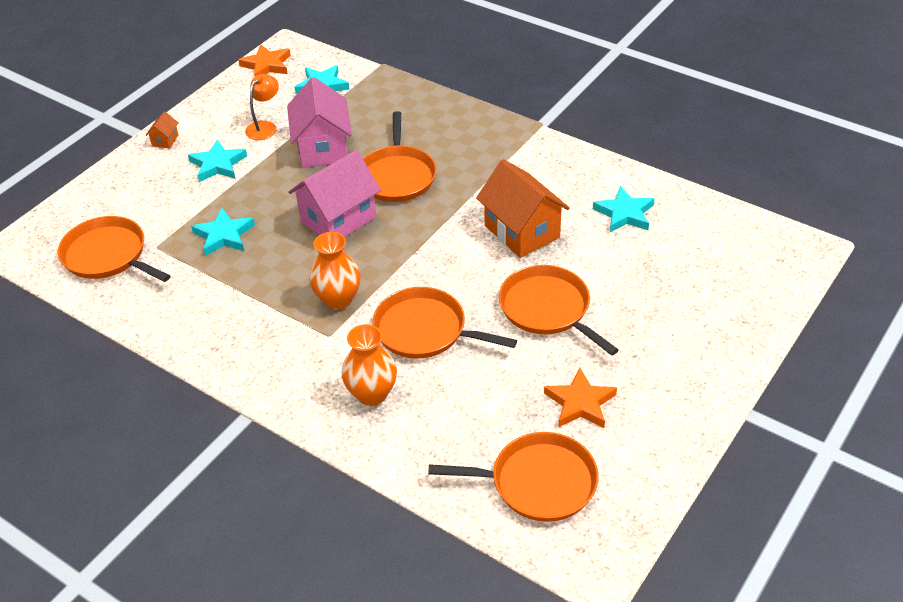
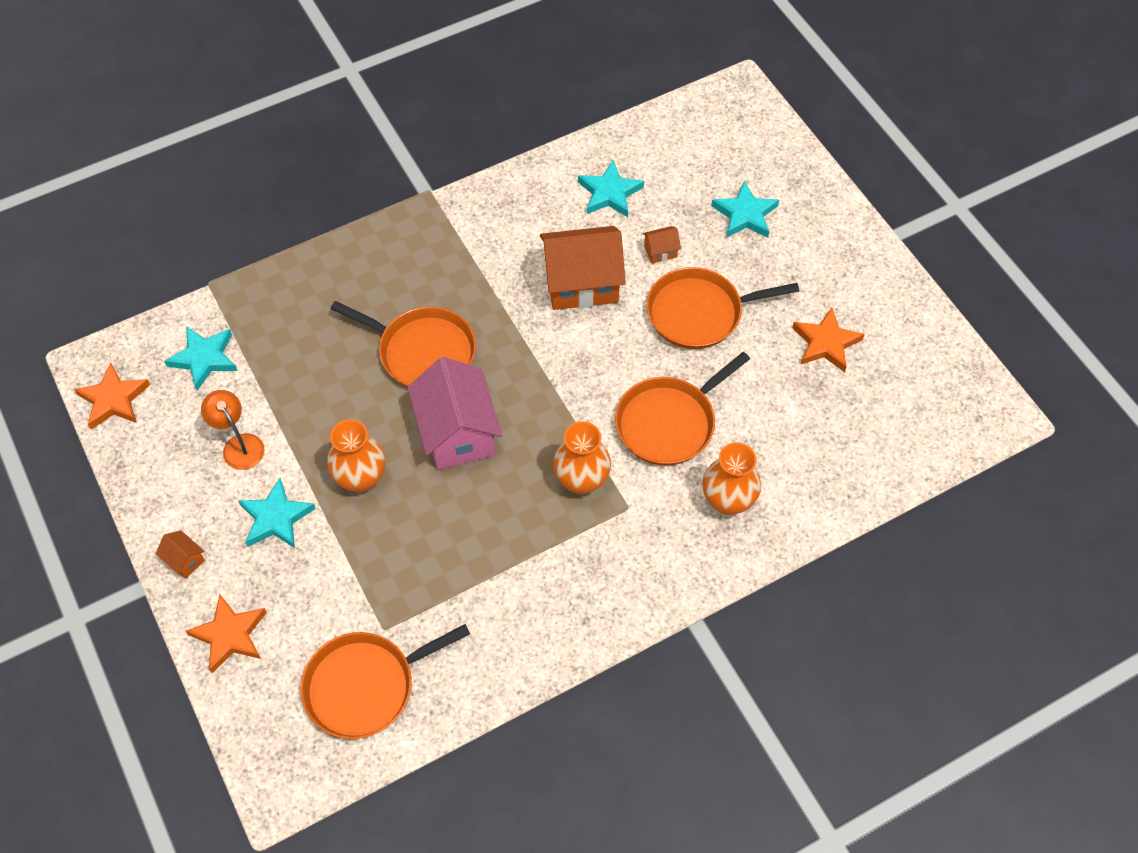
camera: 65 degrees left, 15 degrees up
(119, 181) = (230, 635): none -> orange star
(224, 235) = (410, 553): turquoise star -> turquoise star (745, 214)
(271, 189) = (361, 478): none -> orange vase
(323, 148) = (323, 401): pink house -> none
(538, 482) = (897, 415): orange pan -> none
(591, 263) = (660, 251): none -> orange house

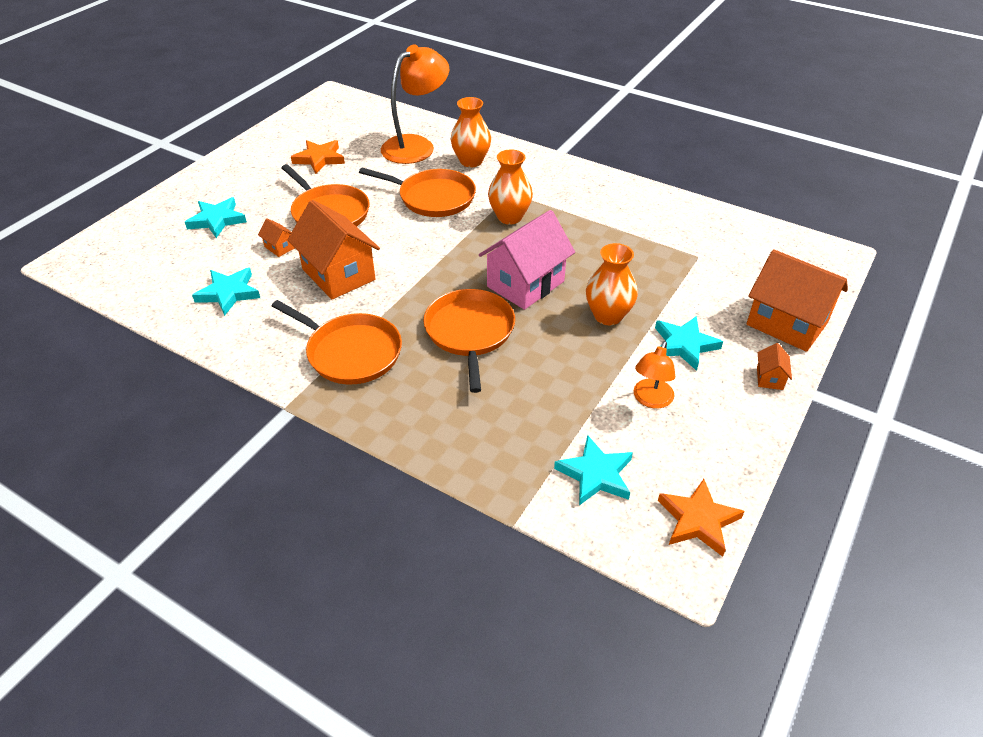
camera: 120 degrees left, 15 degrees down
(230, 635) = (786, 324): orange star -> orange house
(365, 686) = (739, 248): orange pan -> orange pan (350, 352)
(802, 457) = (416, 145): none -> orange lamp

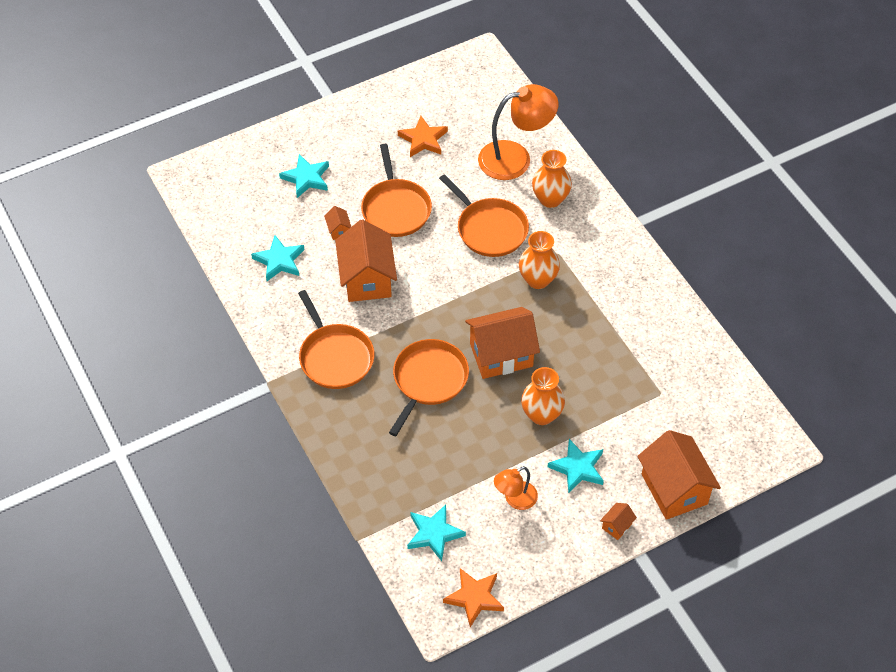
camera: 30 degrees right, 10 degrees up
(525, 284) = (501, 355): pink house -> orange house

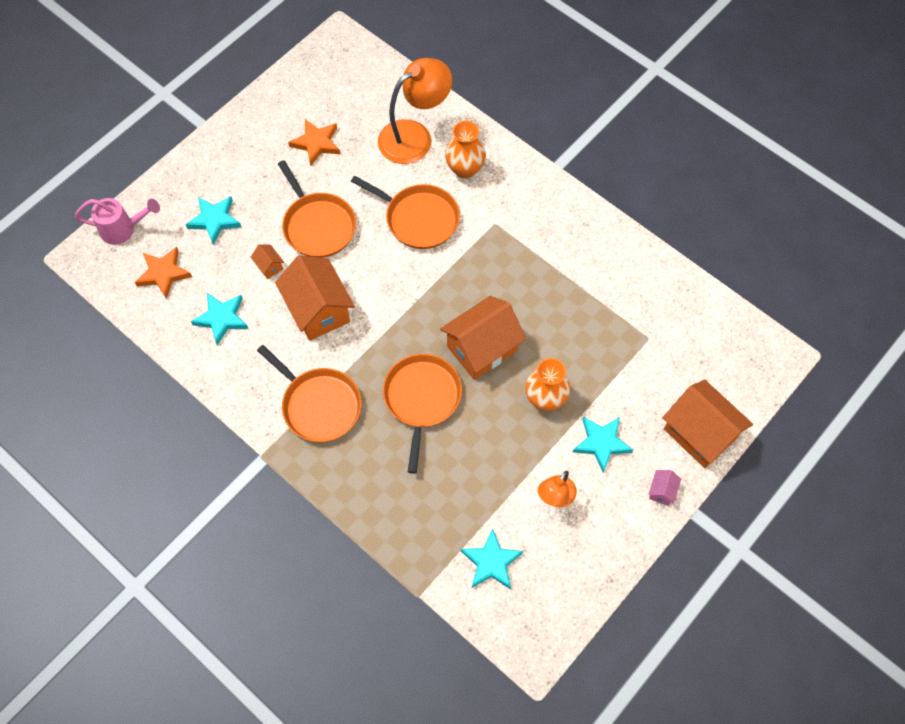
camera: 20 degrees left, 10 degrees up
(224, 163) = (123, 229): none -> pink watering can
(474, 598) = (557, 616): orange star -> orange star (163, 273)
(538, 280) = (486, 257): orange vase -> none
(616, 526) = (662, 491): orange house -> pink house

